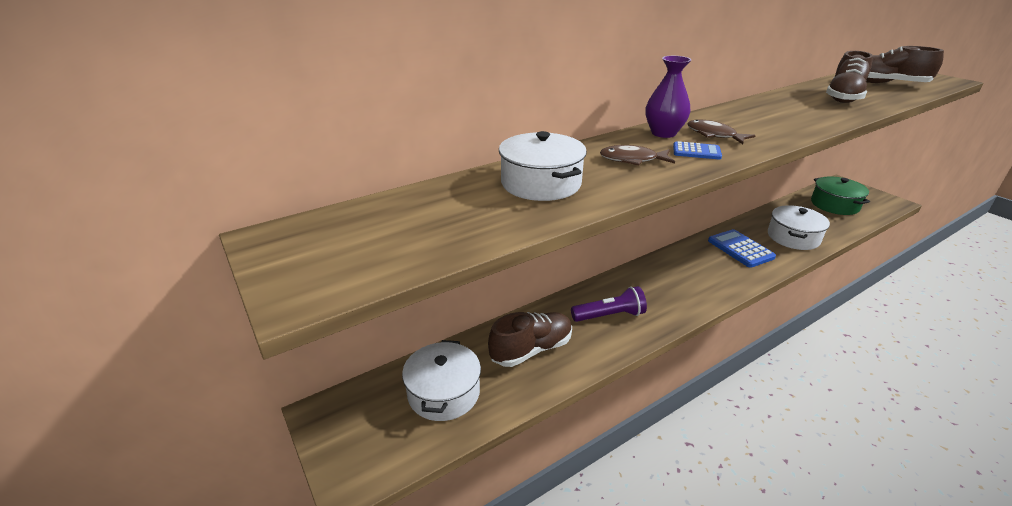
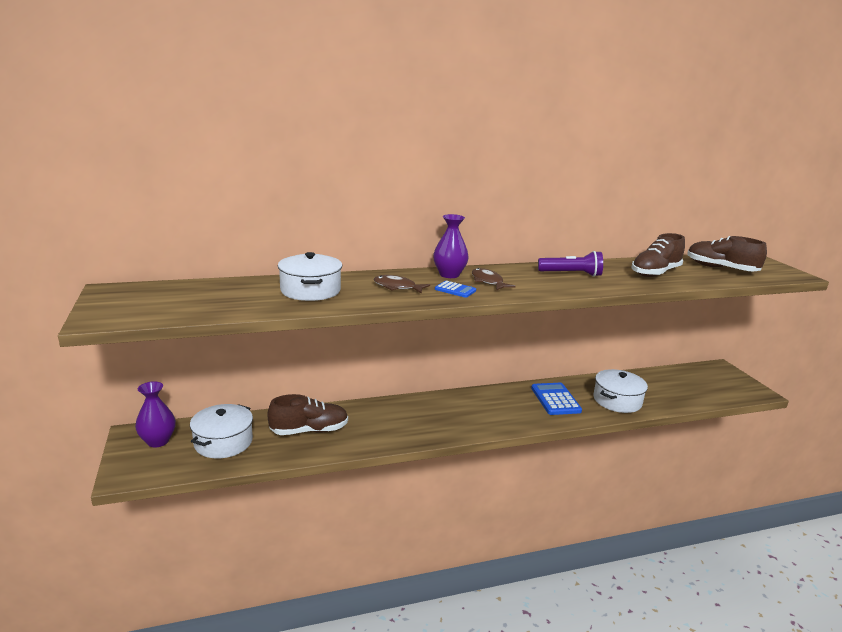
camera: 15 degrees right, 10 degrees down
(360, 414) = (158, 441): none -> purple vase
(609, 315) = (391, 422): purple flashlight -> purple flashlight (571, 274)
(834, 205) = (690, 383): green pot -> none

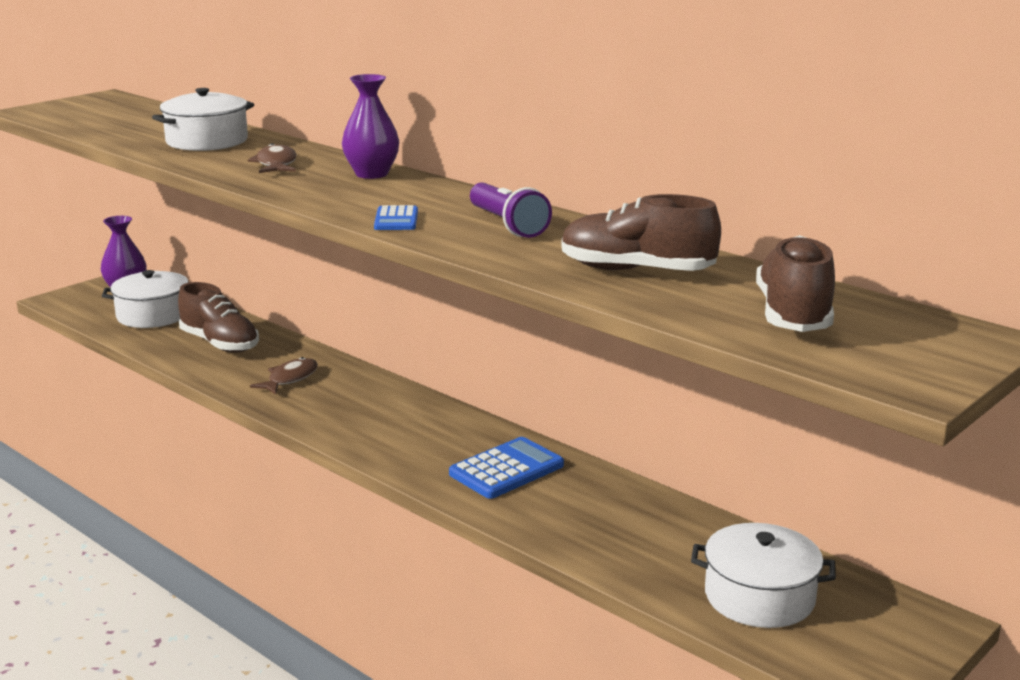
camera: 60 degrees right, 0 degrees up
(455, 290) = (311, 185): blue calculator -> blue calculator (396, 220)
(488, 282) = (376, 193): brown fish -> brown fish (290, 379)
(617, 400) = (580, 523): white pot -> white pot (759, 597)

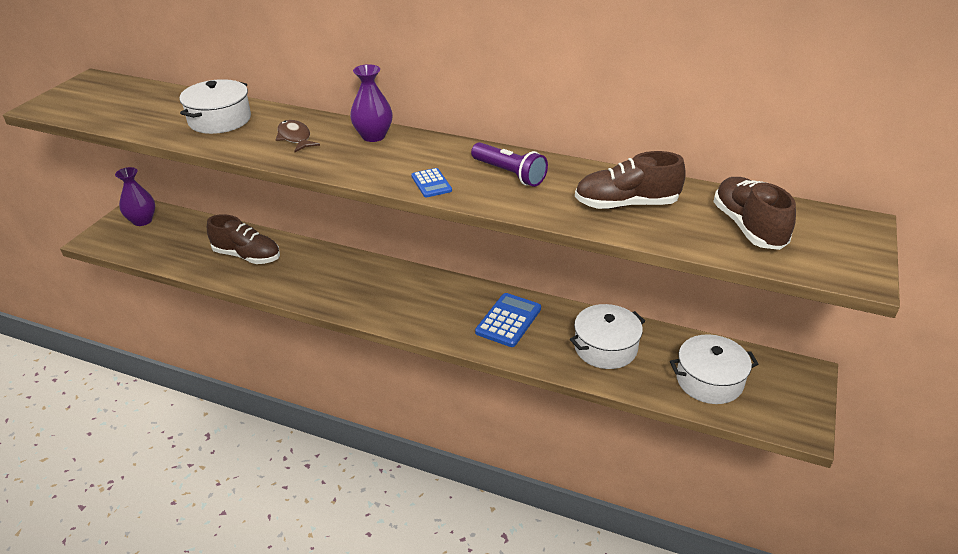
camera: 20 degrees left, 15 degrees up
(153, 315) = (179, 240): white pot -> white pot (605, 347)
(290, 379) = (318, 277): brown fish -> none

